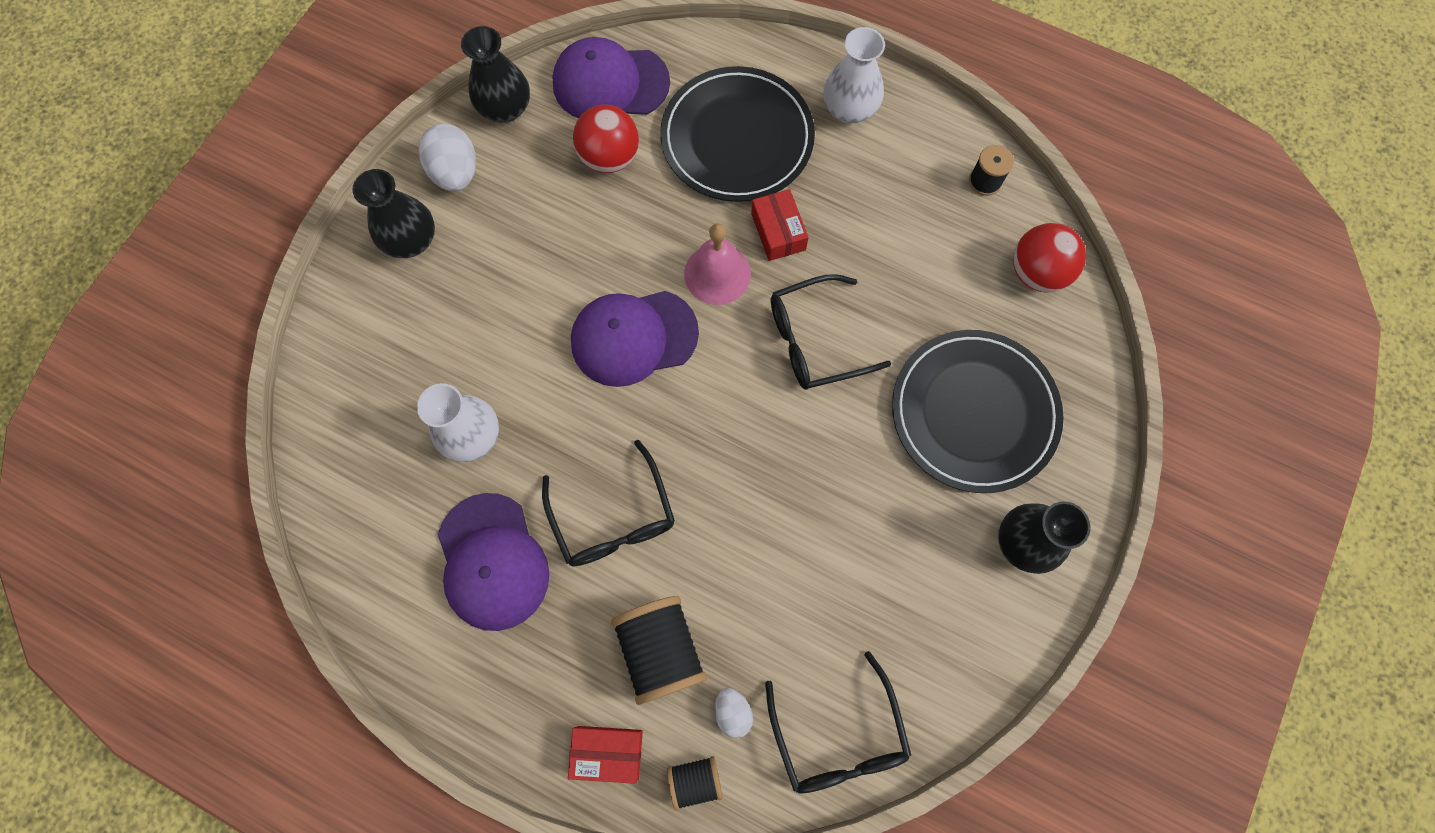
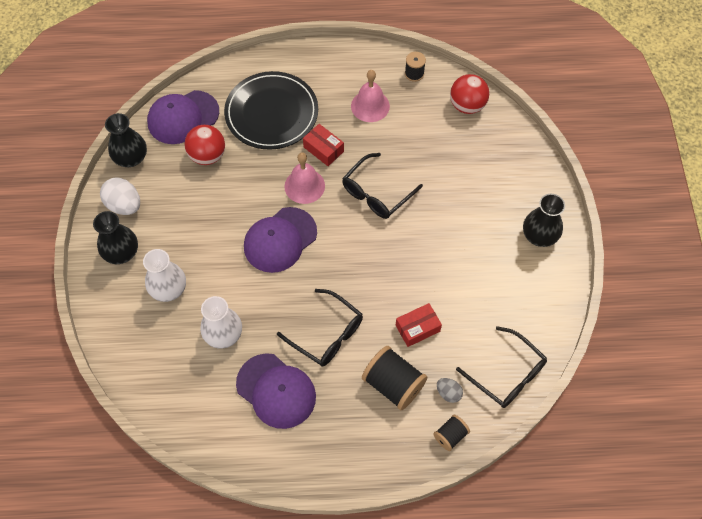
camera: 30 degrees left, 10 degrees down
(608, 752) = (398, 448): red box -> red box (417, 328)
(732, 712) = (448, 393): white egg -> grey egg
(849, 109) = (322, 71): white vase -> white vase (169, 289)
(887, 199) = (370, 106): none -> pink bell
(974, 412) = (478, 187): black plate -> none

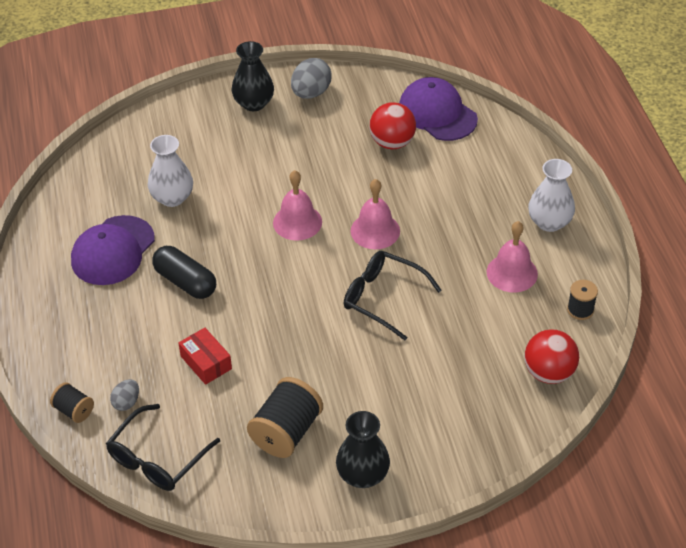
camera: 80 degrees right, 15 degrees down
(124, 205) = (311, 93): white egg -> grey egg
(131, 158) = (371, 85): black vase -> none
(169, 289) = (218, 146): white vase -> white vase (549, 222)
(271, 113) = (469, 184): black plate -> none
(280, 240) = (297, 222): purple cap -> pink bell
(323, 149) = (432, 239): red box -> none
(327, 334) = (185, 282): black glasses -> black capsule
(393, 384) = (132, 349): black spool -> black spool (286, 432)

